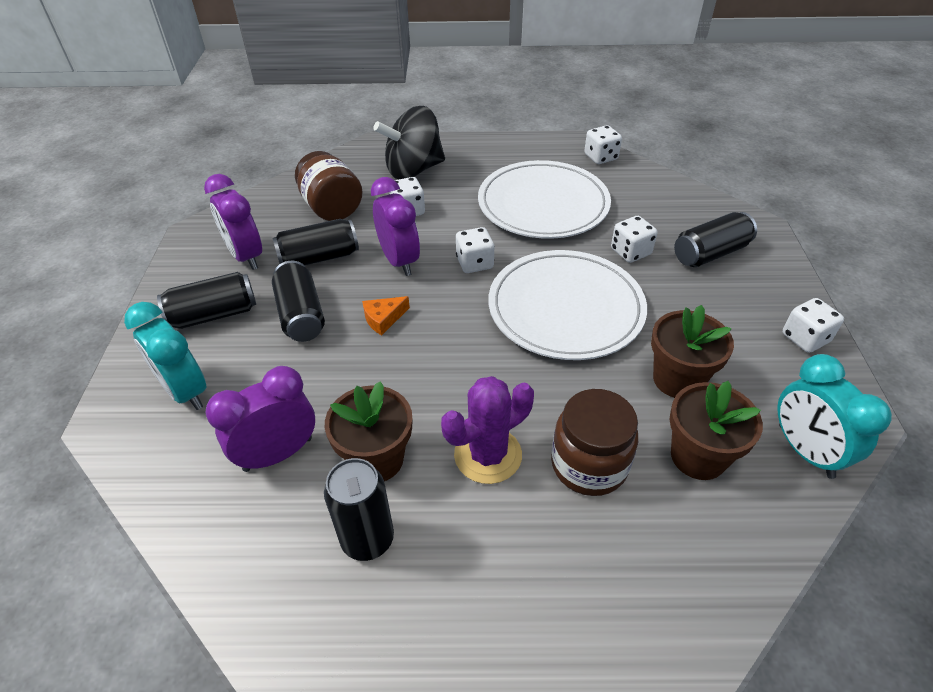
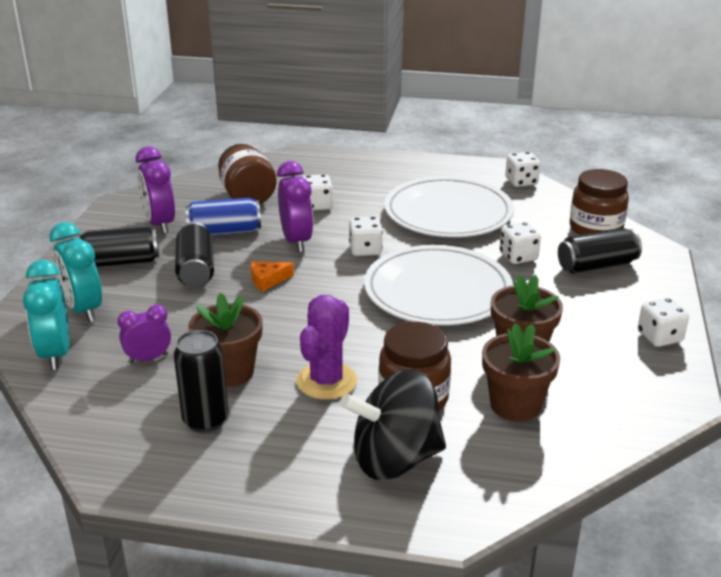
camera: 10 degrees right, 15 degrees down
(278, 454) = (148, 359): purple clock -> purple clock, size x0.63
(319, 258) = (224, 232): black can -> blue can
(413, 170) = (333, 175): black spinning top -> black spinning top (395, 459)
(488, 455) = (326, 381): purple cactus -> purple cactus turned 45 degrees counterclockwise
(692, 207) = (595, 229): none -> brown jar
(805, 451) = (617, 414): turquoise clock -> turquoise clock (55, 354)

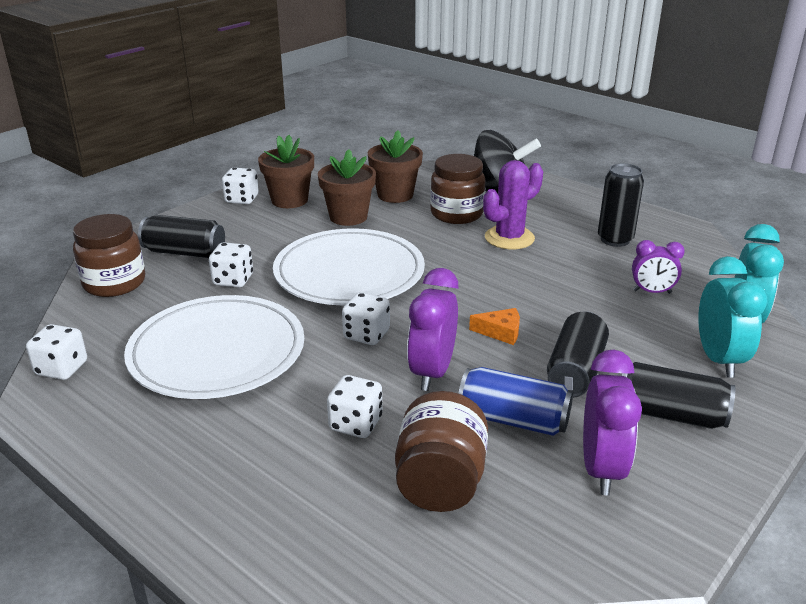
camera: 150 degrees left, 0 degrees up
(230, 372) = (582, 263): brown flower pot -> brown flower pot (289, 200)

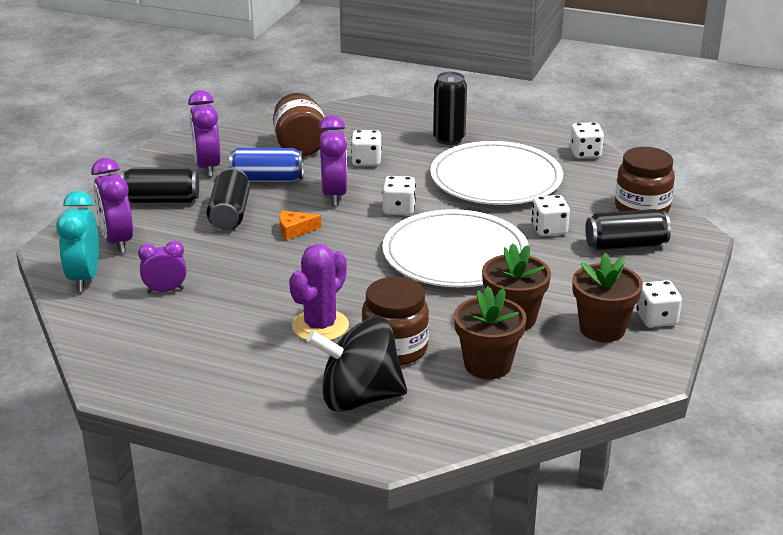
camera: 160 degrees right, 0 degrees up
(615, 240) = (202, 348): black can -> black can (449, 139)
(718, 359) = (117, 241): turquoise clock -> purple clock

